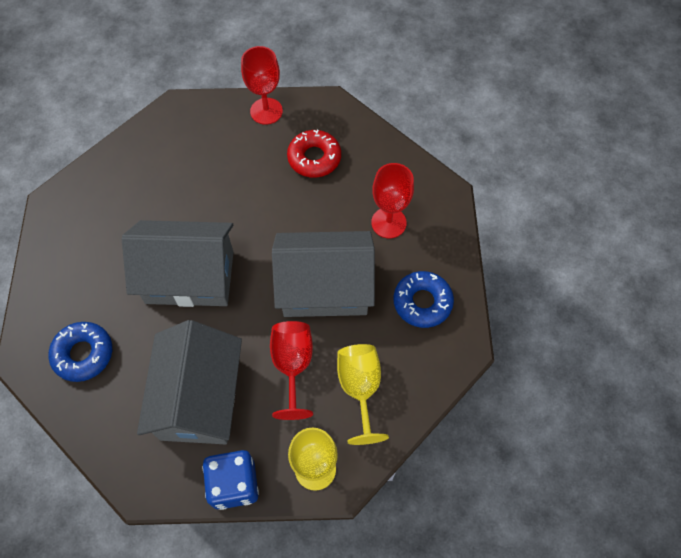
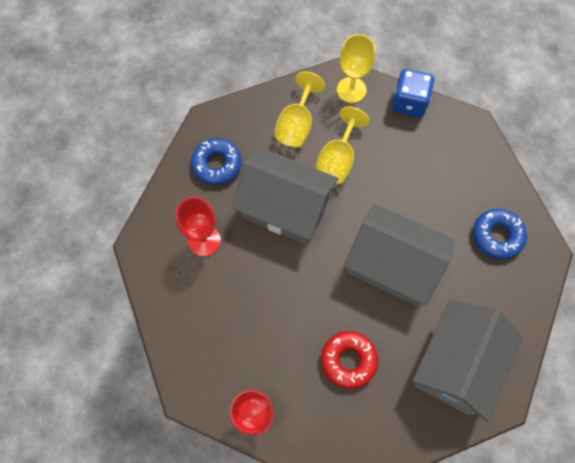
camera: 155 degrees left, 5 degrees up
(200, 398) = (415, 166): grey house -> grey house (456, 364)
(292, 366) = (337, 160): red goblet -> yellow goblet
(314, 158) = (234, 336): red donut -> red donut (348, 360)

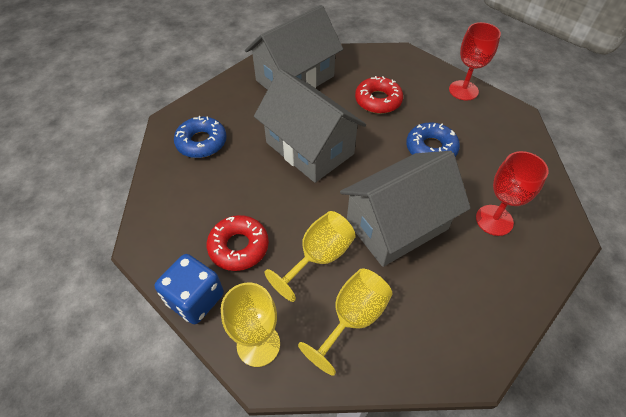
camera: 160 degrees left, 15 degrees down
(217, 164) = (469, 299): blue donut -> blue donut (431, 148)
(285, 208) = (397, 225): grey house -> grey house turned 75 degrees counterclockwise
(401, 148) = (239, 247): none -> red donut

